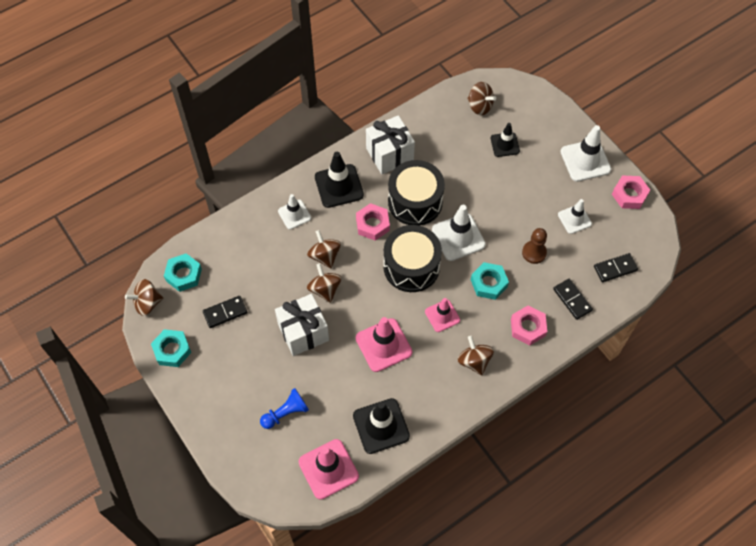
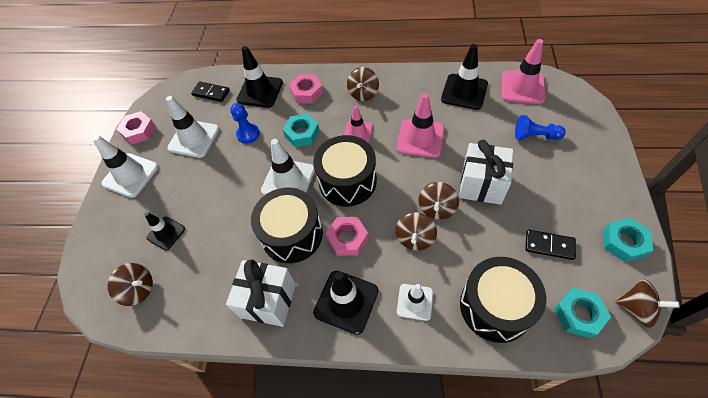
camera: 135 degrees left, 5 degrees down
(240, 245) = (495, 306): none -> black drum
(480, 106) = (139, 289): brown spinning top -> brown spinning top turned 120 degrees clockwise
(534, 253) = (248, 134): brown pawn -> blue pawn
(572, 300) = (260, 91): black domino -> black traffic cone
(574, 219) = (194, 138): white traffic cone -> white traffic cone, size x1.60

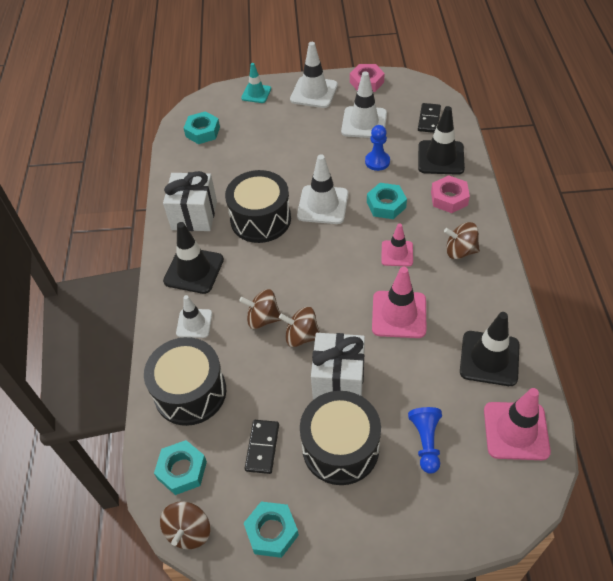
camera: 80 degrees right, 5 degrees down
(103, 229) = (256, 93): none -> turquoise traffic cone
(139, 289) = (202, 132): brown spinning top -> turquoise nut
(166, 233) = (255, 133): black traffic cone -> none
(347, 181) = (327, 253): black drum -> black drum (340, 447)
(347, 238) = (259, 263): pink nut -> none

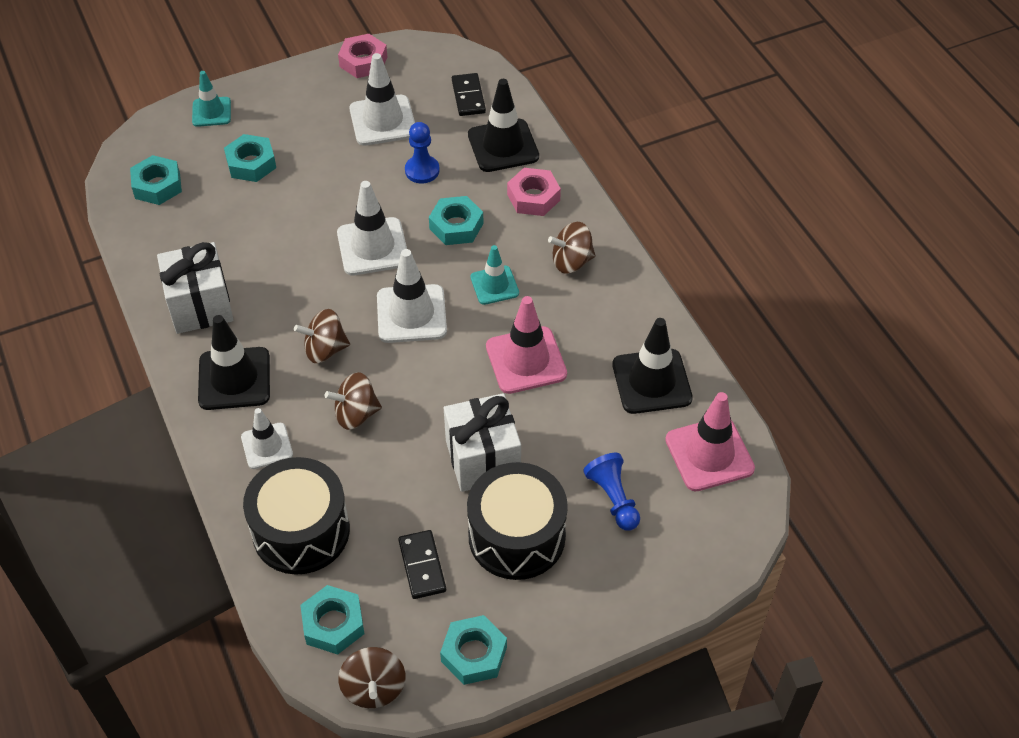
camera: 25 degrees left, 0 degrees up
(260, 219) = (296, 287): black drum -> none
(266, 131) = (251, 163): none -> turquoise nut
(301, 336) = (415, 421): brown spinning top -> brown spinning top (325, 349)
(314, 92) = (295, 92): white traffic cone -> white traffic cone (411, 314)
(397, 253) = (494, 285): pink traffic cone -> turquoise traffic cone

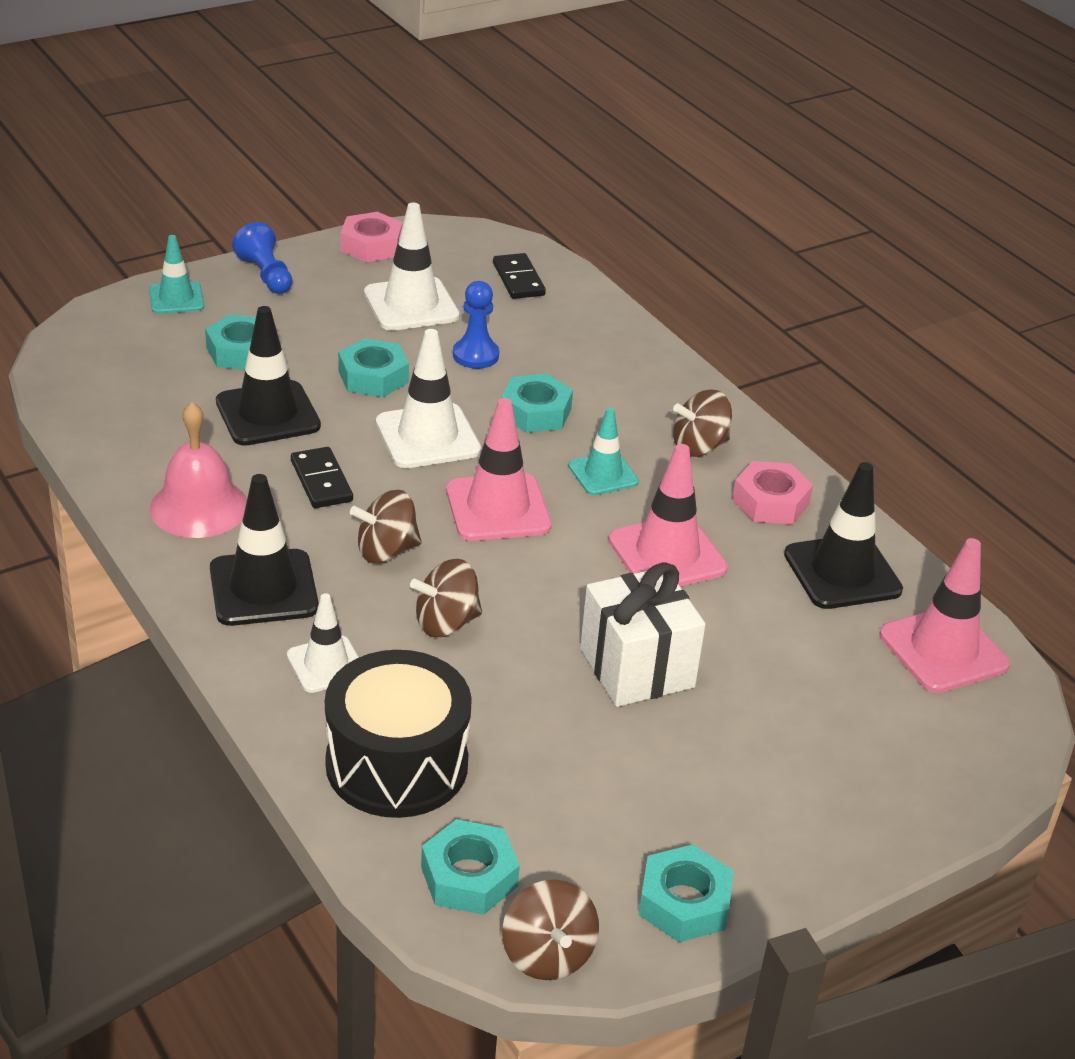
camera: 10 degrees left, 15 degrees down
(157, 185) = (114, 377): turquoise nut -> turquoise nut (373, 377)
(200, 305) = (199, 507): white gift -> pink bell
(411, 314) = (498, 508): white traffic cone -> pink traffic cone
(422, 566) = (582, 798): black domino -> black domino (321, 481)
(503, 146) = (576, 328): black traffic cone -> black traffic cone (268, 414)
(516, 536) = (708, 756): black drum -> none
(533, 197) = (630, 380): pink nut -> pink nut (770, 502)
(613, 498) = (829, 706): blue pawn -> blue pawn (266, 275)

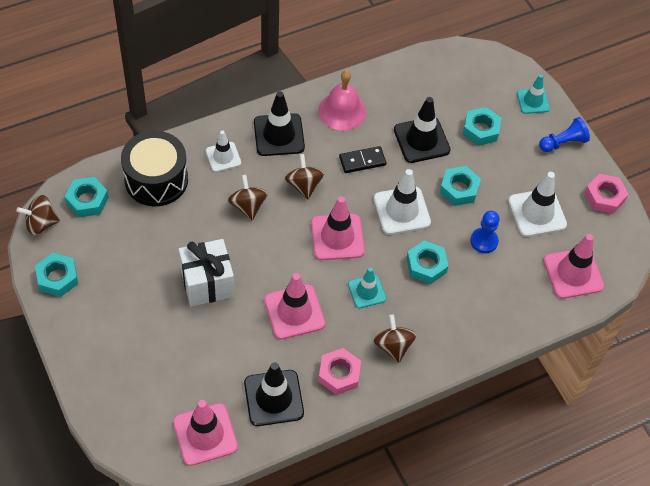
camera: 95 degrees right, 20 degrees up
(518, 279) = (573, 273): black domino -> pink traffic cone

